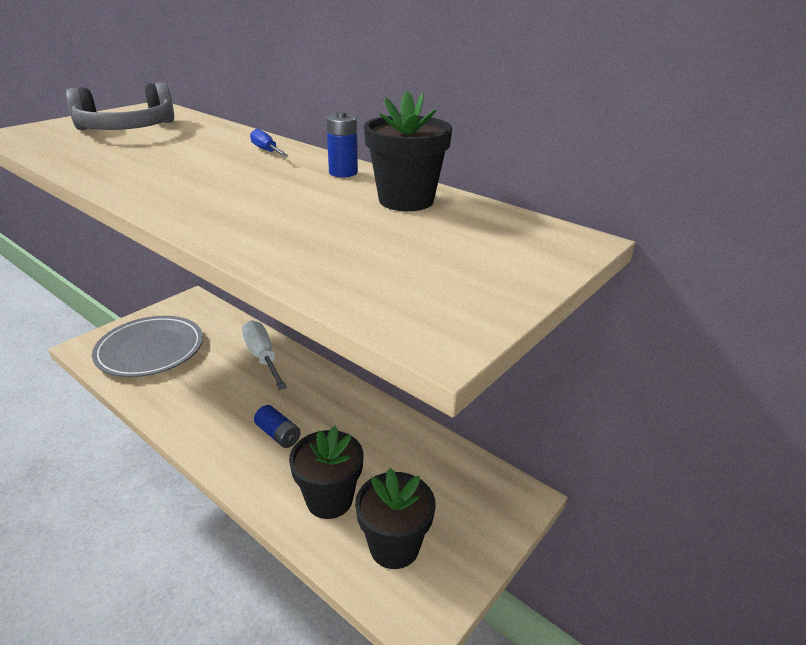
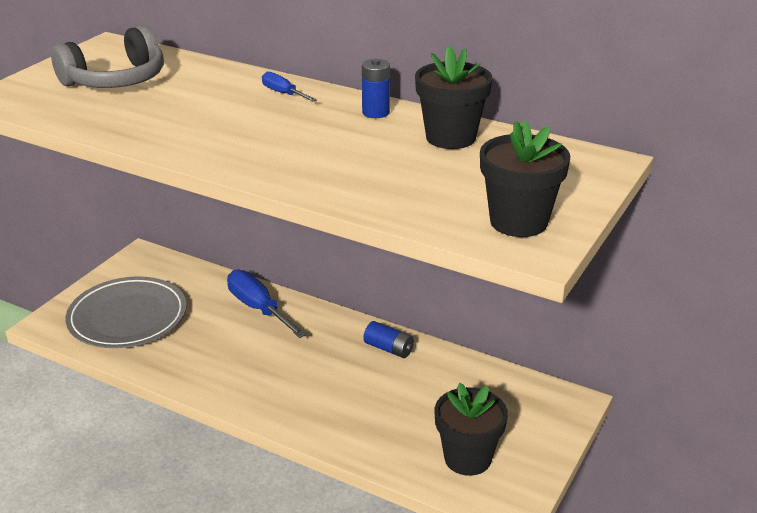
camera: 10 degrees left, 0 degrees up
(262, 357) = (259, 309): white screwdriver -> blue screwdriver
(278, 435) = (314, 382): blue battery -> blue battery (389, 349)
(329, 499) = (392, 430): black flower pot -> black flower pot (518, 222)

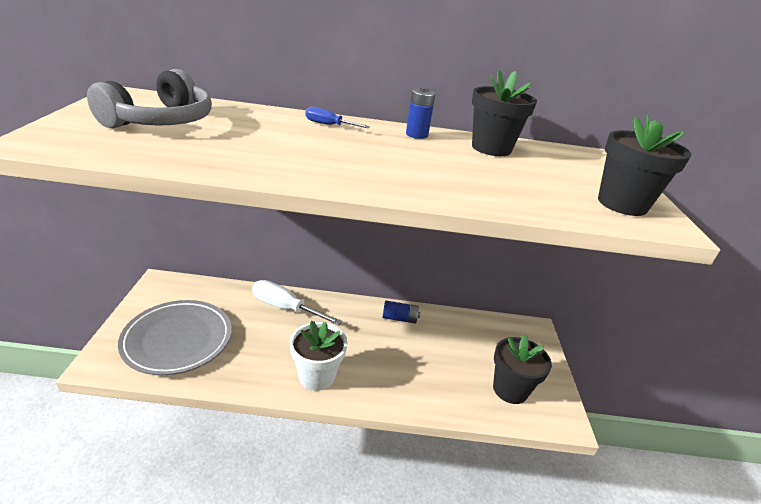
camera: 30 degrees left, 0 degrees up
(245, 386) = (316, 376): none -> white flower pot
(259, 309) = (286, 308): blue screwdriver -> white screwdriver

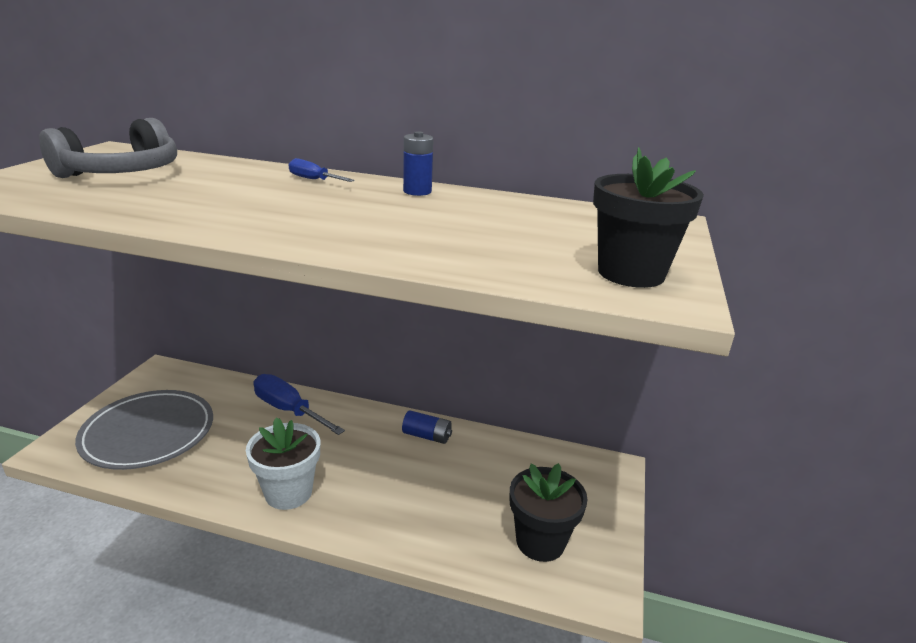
camera: 15 degrees right, 5 degrees down
(286, 308) = (289, 410): white screwdriver -> blue screwdriver
(491, 148) = (505, 207): black flower pot -> none

